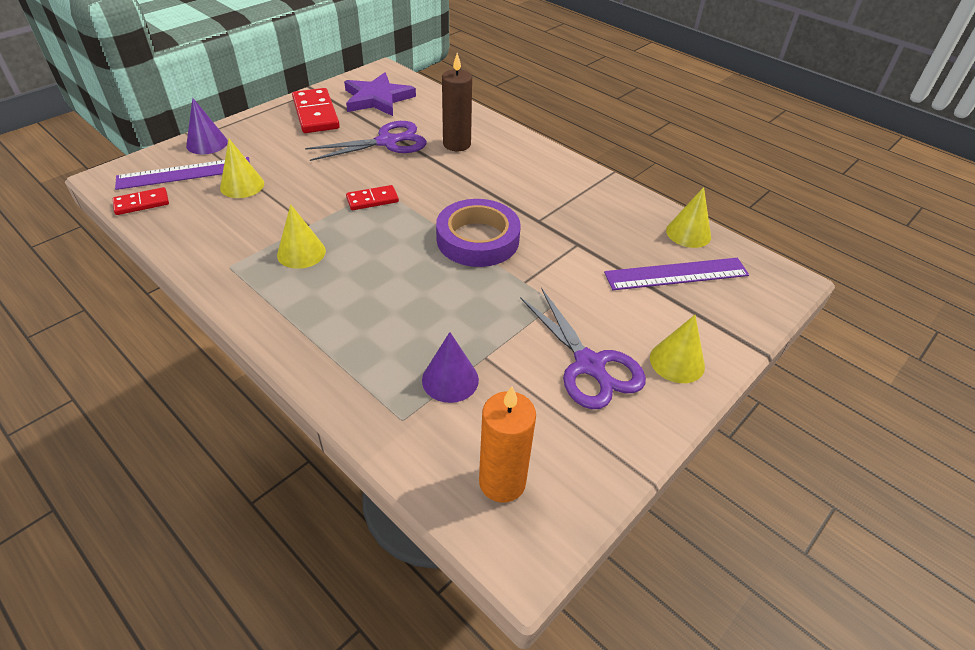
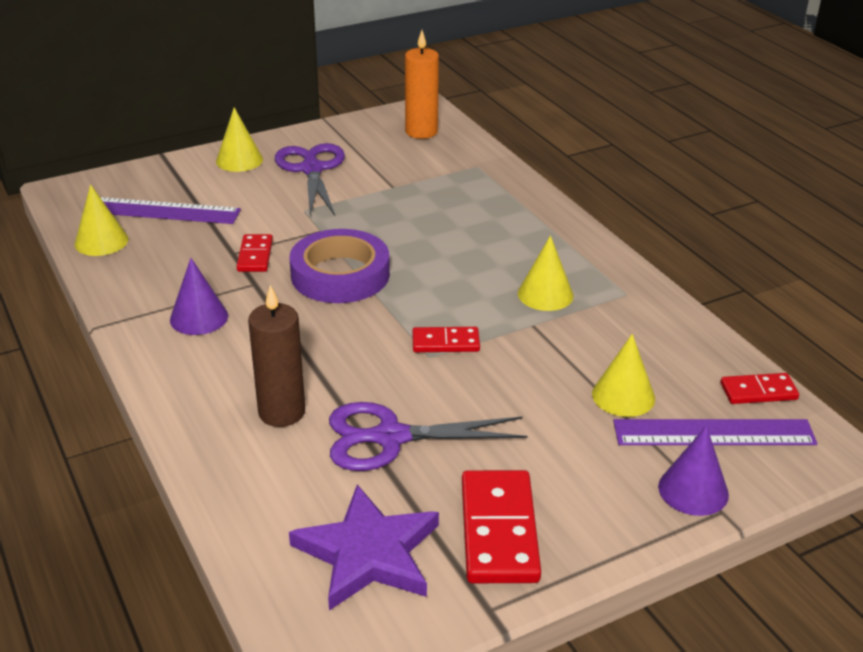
camera: 160 degrees left, 10 degrees down
(450, 379) = (430, 179): purple cone -> purple cone (199, 317)
(558, 244) = (255, 256): none -> red domino

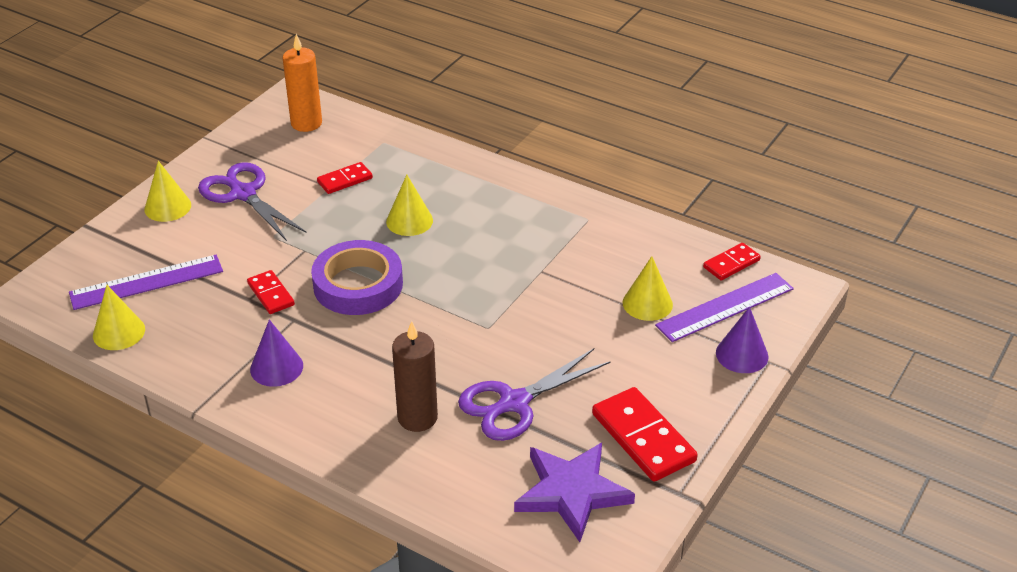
camera: 30 degrees left, 5 degrees up
(445, 342) = (490, 311): red domino -> red domino (345, 180)
(545, 294) = (530, 242): yellow cone -> yellow cone (409, 221)

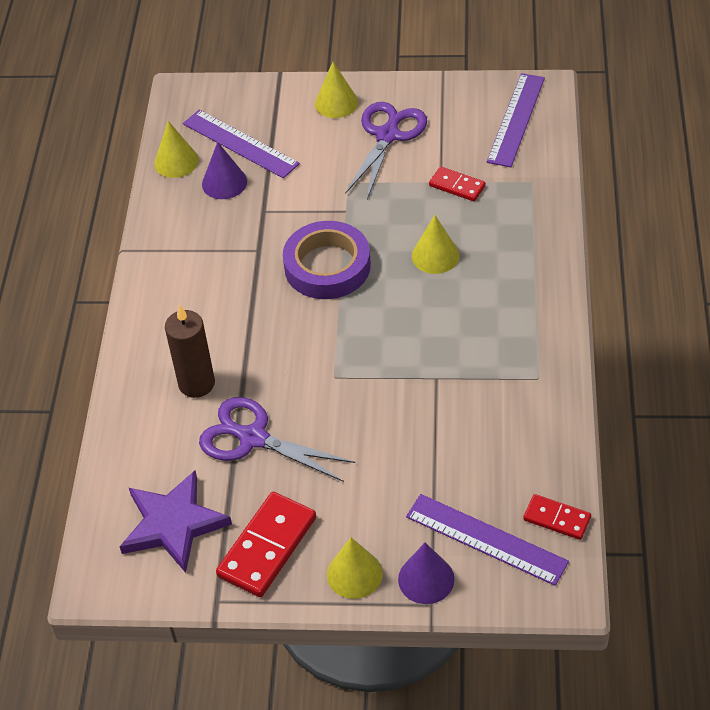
camera: 65 degrees right, 10 degrees up
(270, 294) = (277, 220): red domino -> none
(276, 367) = (197, 270): purple cone -> purple cone (224, 182)
(306, 123) = (516, 119): orange candle -> purple ruler
(647, 303) = (447, 476): yellow cone -> yellow cone (354, 574)

